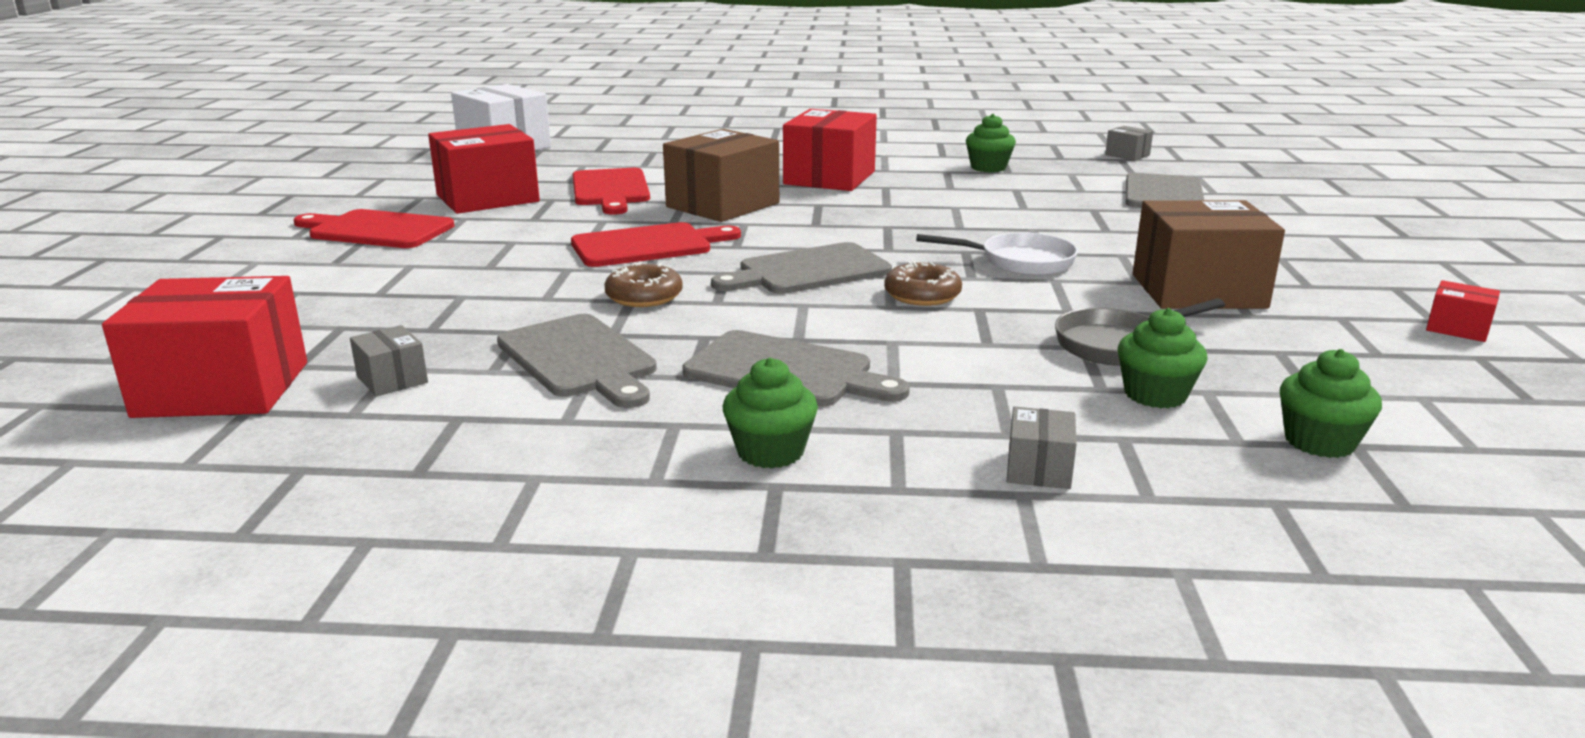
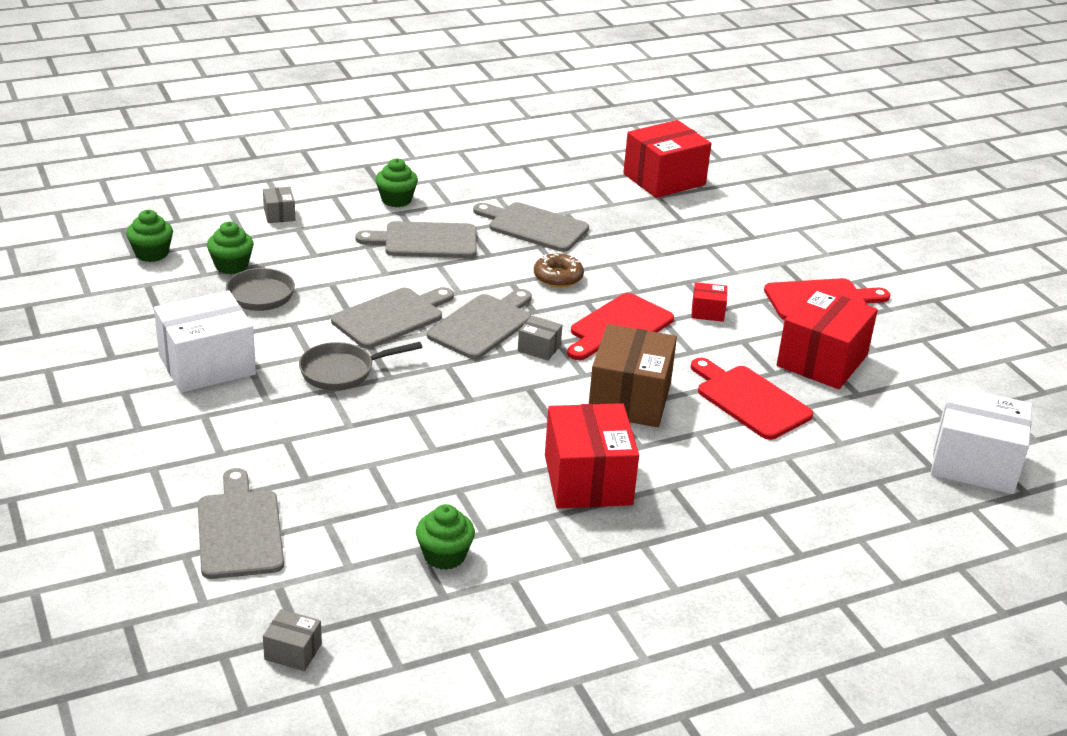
camera: 150 degrees right, 10 degrees up
(392, 379) = (602, 198): grey box -> grey box (539, 348)
(922, 295) = (391, 317): brown donut -> grey cutting board
(1019, 262) = (342, 371): white pan -> grey pan
(1198, 291) = (207, 365): brown box -> white box
(1457, 328) = (35, 362): red box -> red box (707, 312)

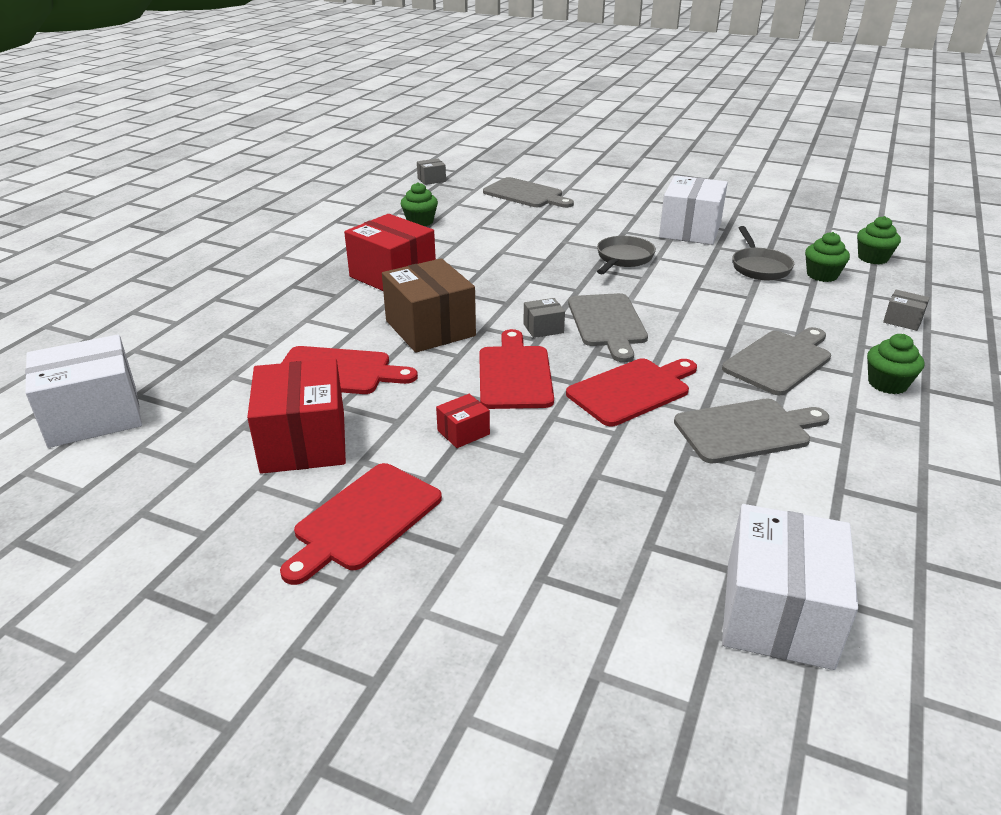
camera: 140 degrees right, 0 degrees up
(391, 317) = (668, 297): grey cutting board -> none
(558, 277) = (632, 390): brown donut -> red cutting board
(664, 179) = (778, 613): red box -> white box

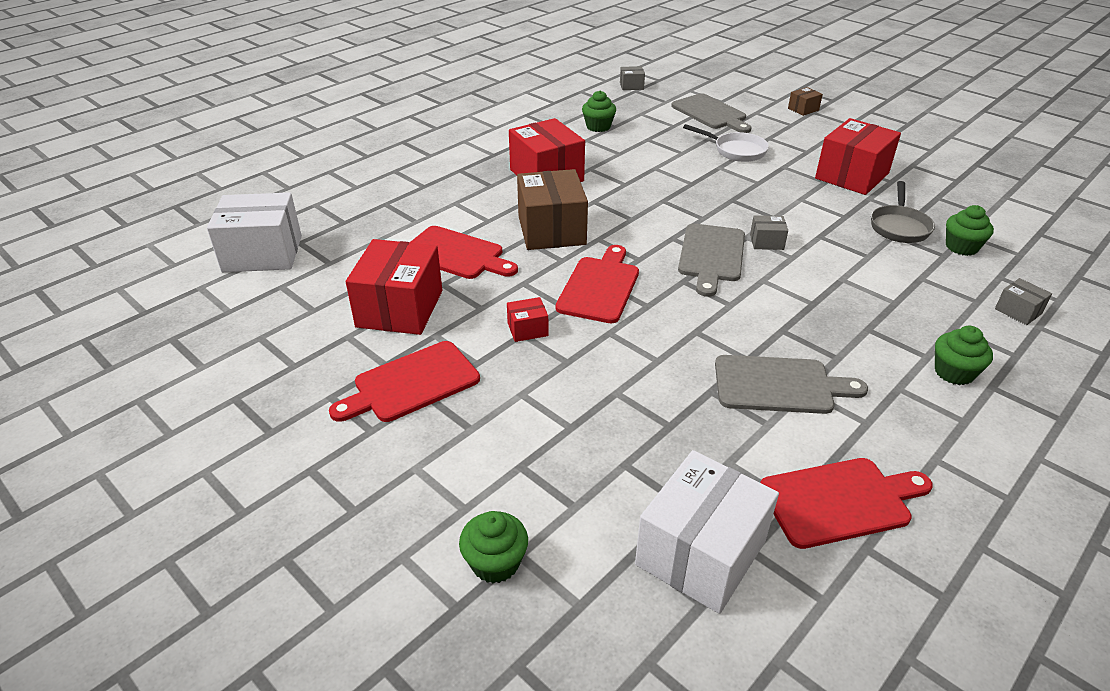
camera: 20 degrees right, 5 degrees up
(543, 328) = (649, 249): grey box -> grey box (766, 242)
(571, 224) = (736, 151): none -> white pan
(610, 179) = (803, 109): none -> brown box
(623, 259) = (765, 194): grey pan -> none
(632, 390) = (695, 324): red cutting board -> red cutting board (840, 501)
(690, 230) = (852, 176): white box -> red box
(780, 361) = (856, 326): grey cutting board -> none
(873, 258) = (1032, 238): green cupcake -> green cupcake (495, 563)

